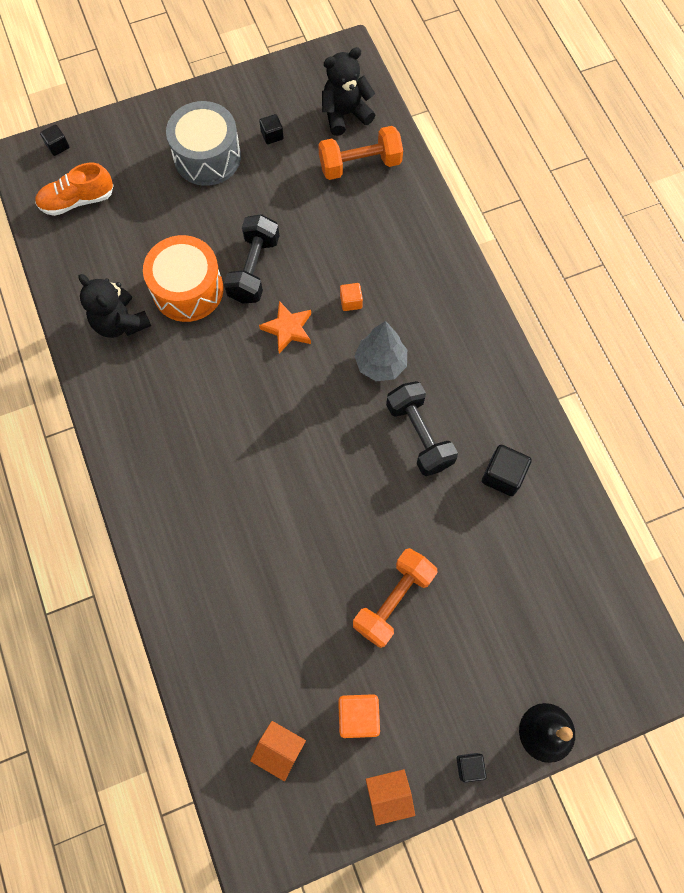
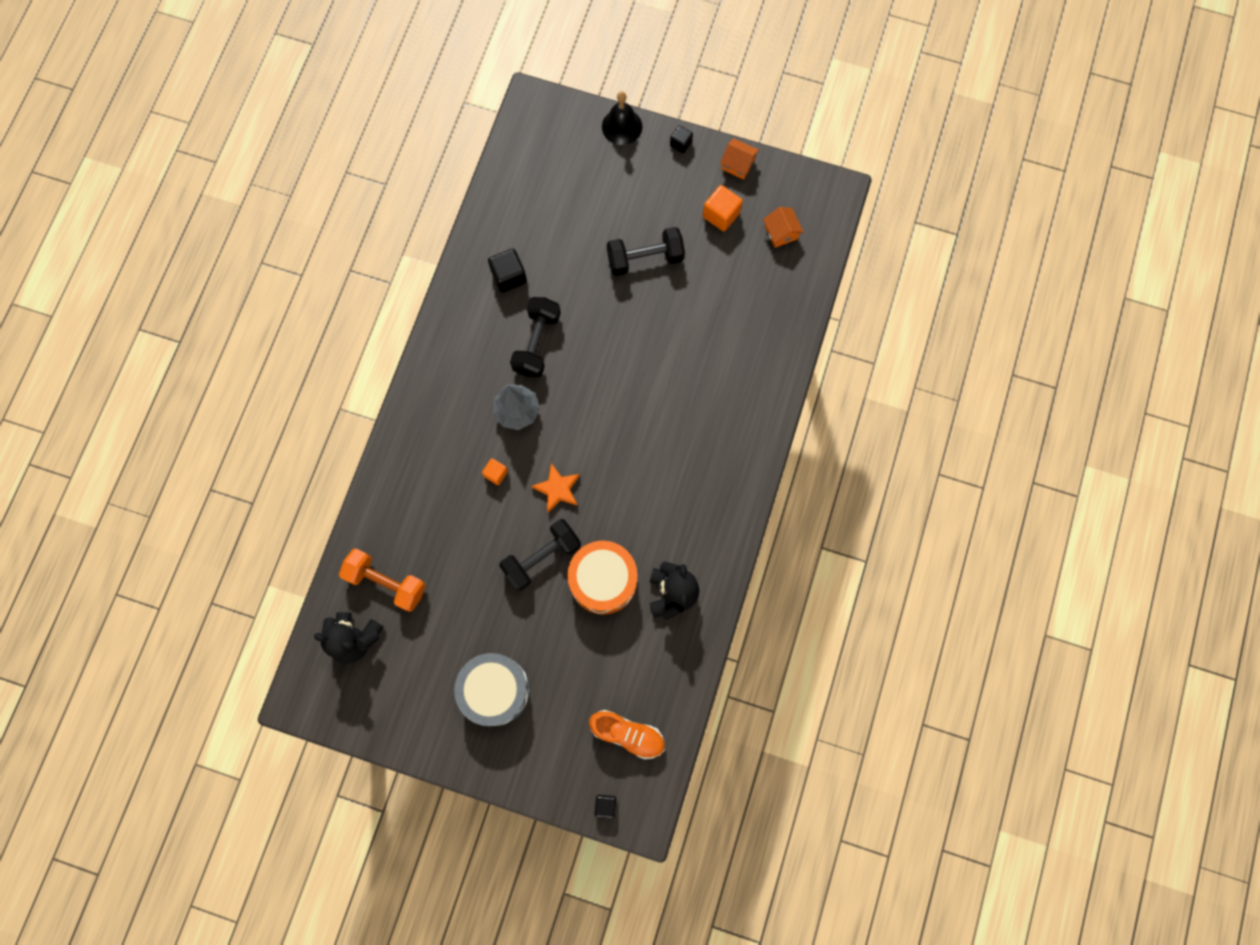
camera: 140 degrees left, 5 degrees up
(272, 135) = (428, 668): black cube -> none
(393, 600) = (645, 259): orange dumbbell -> black dumbbell

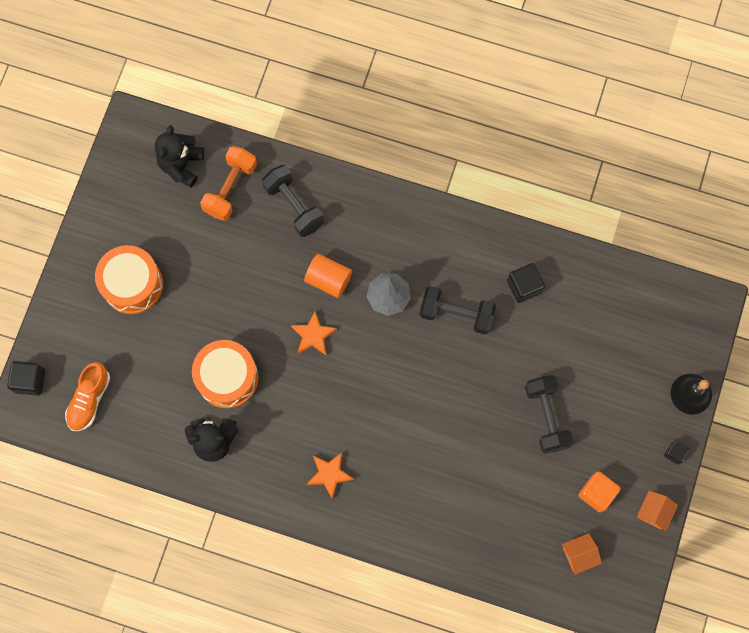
camera: 90 degrees right, 0 degrees up
(495, 690) = (132, 284): grey drum -> orange drum
(496, 474) = (328, 279): orange cube -> orange cylinder
(542, 557) = (249, 322): black dumbbell -> black dumbbell (294, 206)
(605, 805) = (30, 381): black cube -> black cube, size x1.64
(707, 471) = (329, 474): none -> orange star

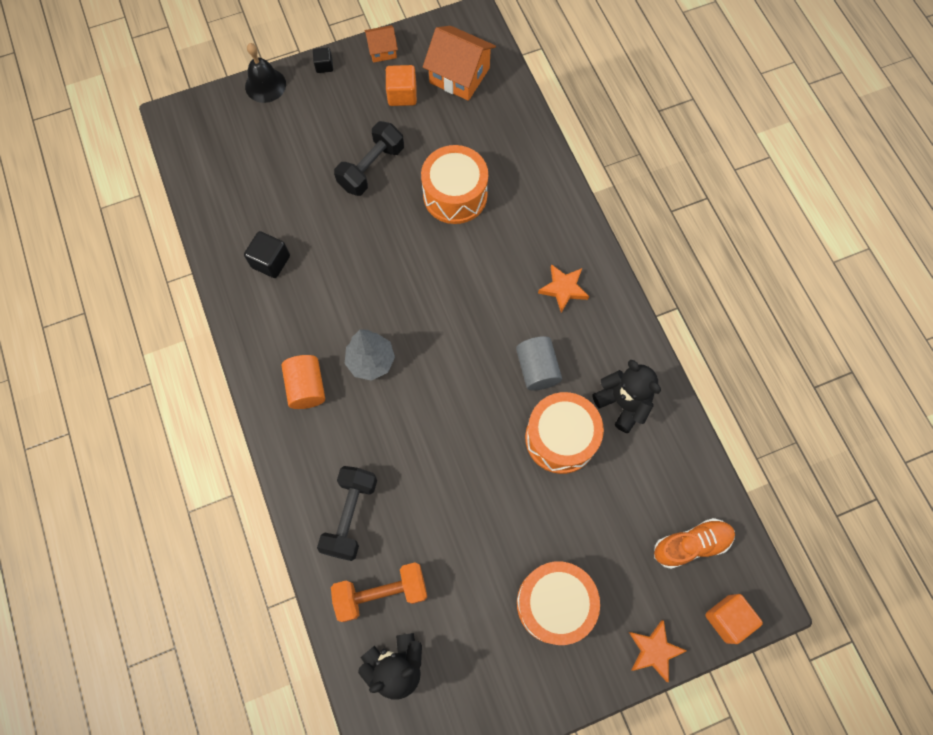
camera: 130 degrees left, 5 degrees down
(30, 381) = (727, 619): black cube -> orange cube
(287, 404) = (537, 369): none -> grey cylinder
(313, 335) = (459, 396): orange star -> orange star (654, 650)
(328, 279) = (397, 425): orange cylinder -> orange cylinder (306, 387)
(456, 314) = (340, 295): black dumbbell -> none
(471, 460) = (455, 195): none -> orange drum
(579, 554) = (459, 75): orange house -> orange house, size x1.82

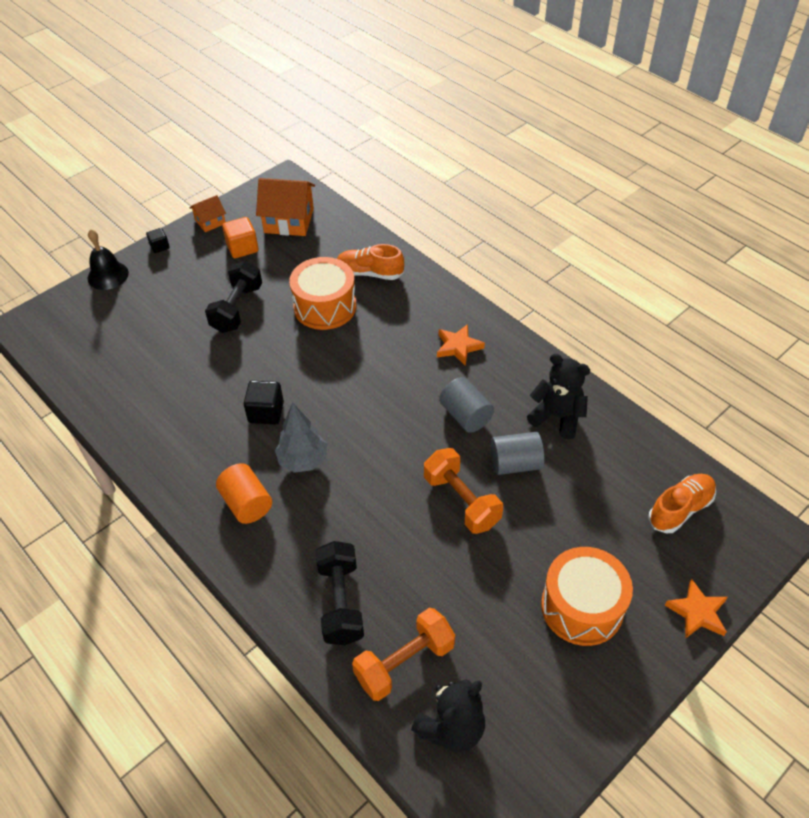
camera: 20 degrees left, 20 degrees down
(271, 261) = (167, 410): black cube -> black cube (266, 412)
(495, 458) = (461, 501): none -> orange dumbbell
(514, 169) = (370, 273): none -> orange shoe
(560, 438) = (515, 464): orange drum -> grey cylinder
(727, 619) = (747, 559): orange cube -> none

